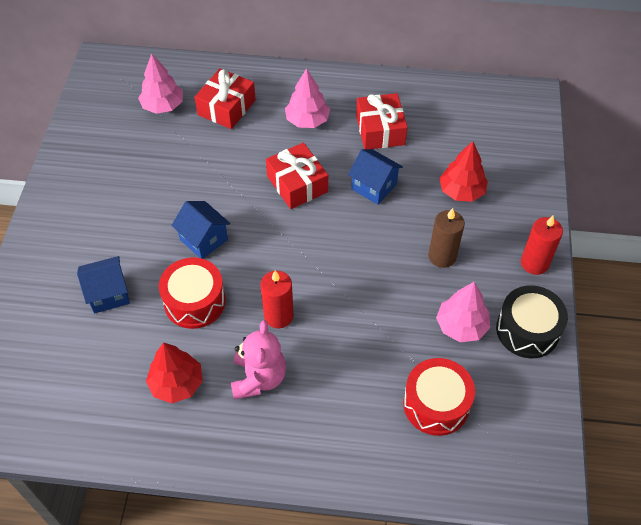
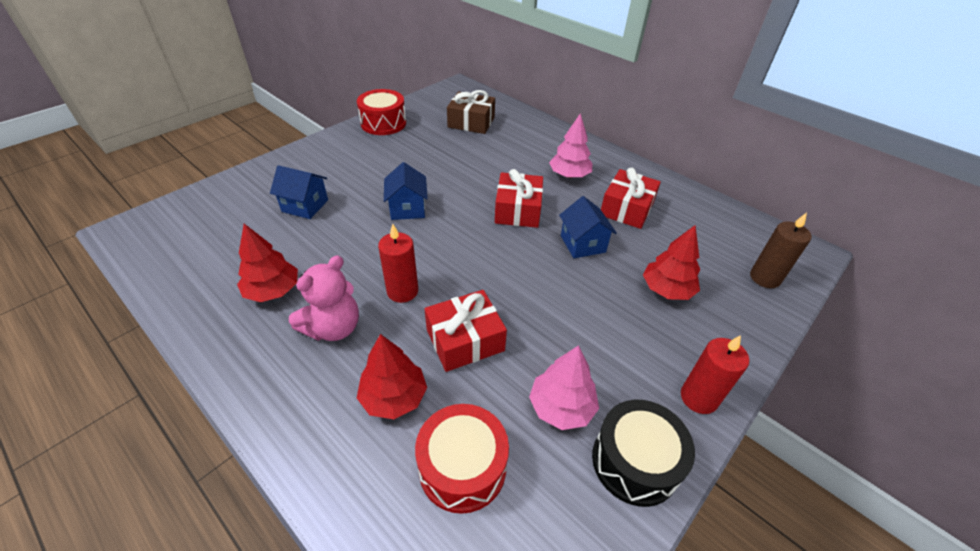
camera: 35 degrees right, 10 degrees down
(163, 106) = (471, 122): pink tree -> brown gift
(194, 301) = (353, 243): red drum -> red drum (383, 123)
(226, 107) = (514, 141): red gift -> red gift (465, 340)
(353, 394) = (394, 397): none -> red tree
(442, 256) = (598, 332): brown candle -> brown candle (764, 278)

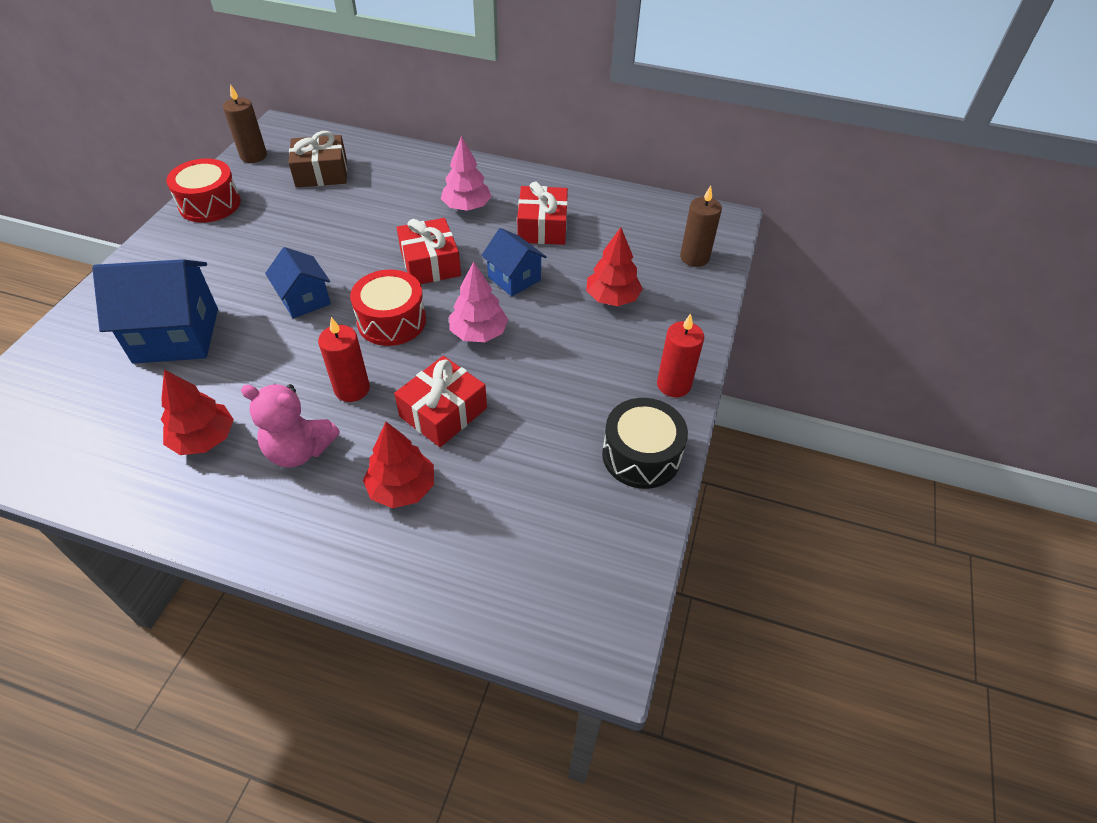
camera: 25 degrees left, 5 degrees up
(305, 206) = (176, 335): blue house -> blue house, size x1.71
(333, 328) = (299, 450): pink teddy bear -> pink teddy bear turned 90 degrees clockwise
(431, 99) = (253, 156): none -> brown candle
(462, 467) = (498, 518): red drum -> red drum (392, 321)
(561, 407) = (561, 437): pink tree -> pink tree (479, 333)

